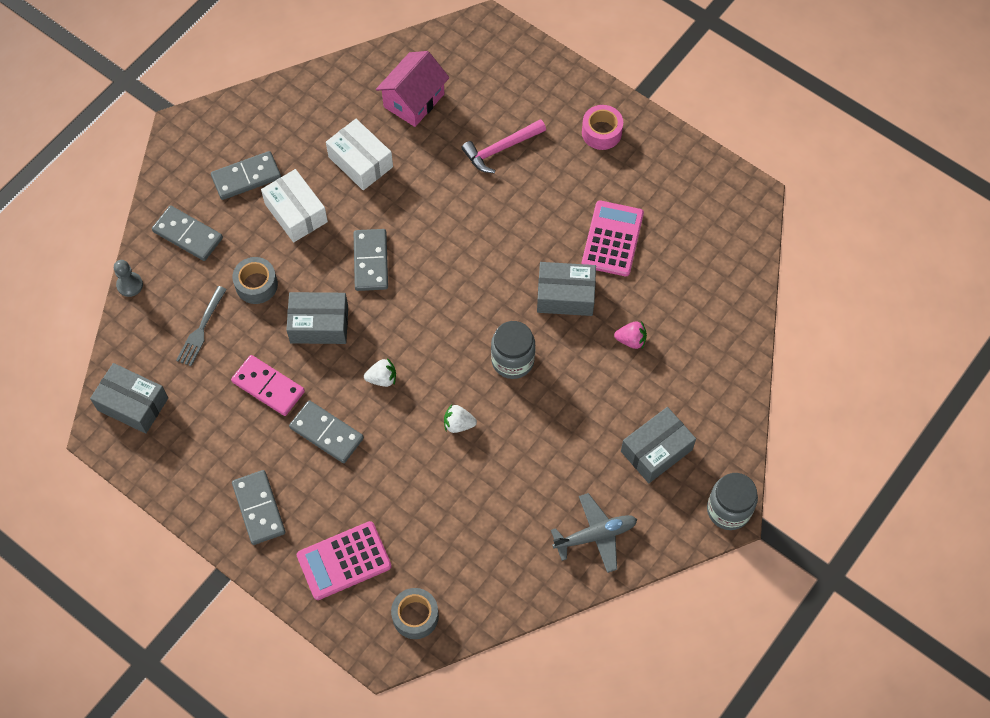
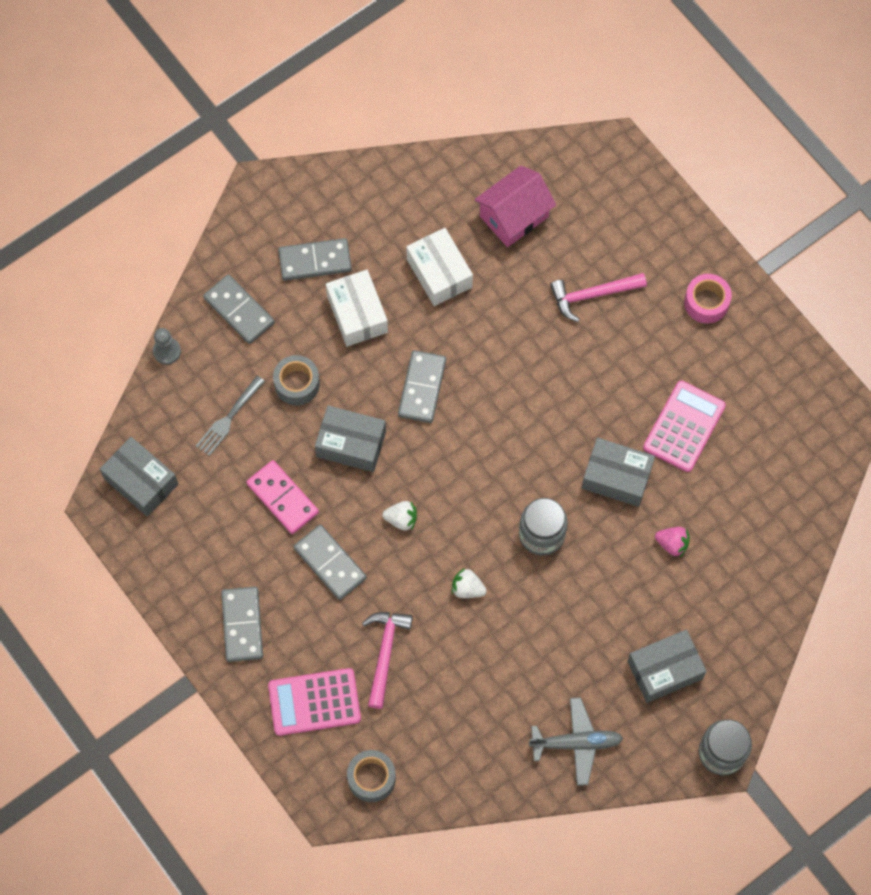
camera: 15 degrees right, 5 degrees up
(398, 500) = (385, 653): none -> pink hammer

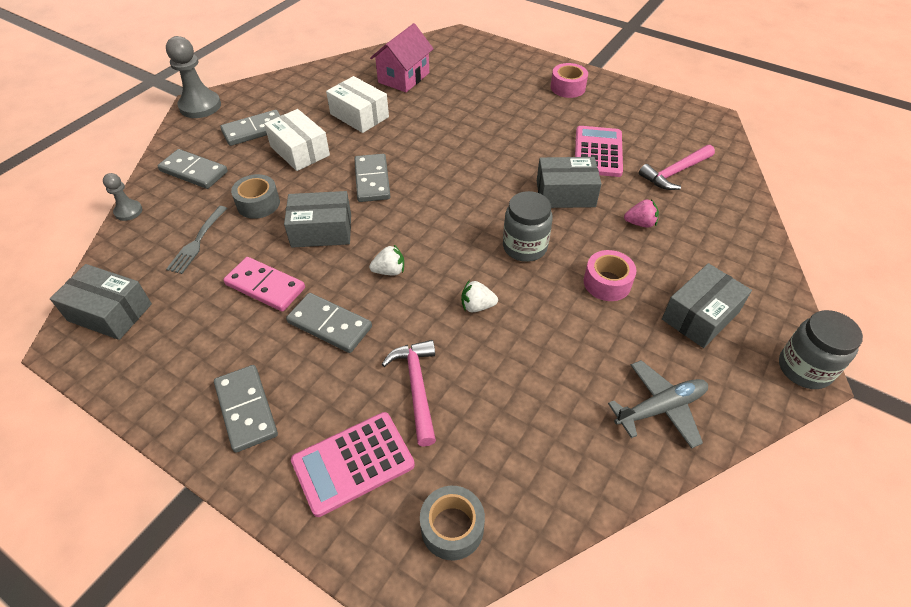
camera: 20 degrees left, 20 degrees down
(261, 194) = (200, 106): none -> grey pawn
(593, 295) = (483, 101): pink hammer -> pink hammer (675, 172)
(599, 604) = (607, 283): none -> pink tape

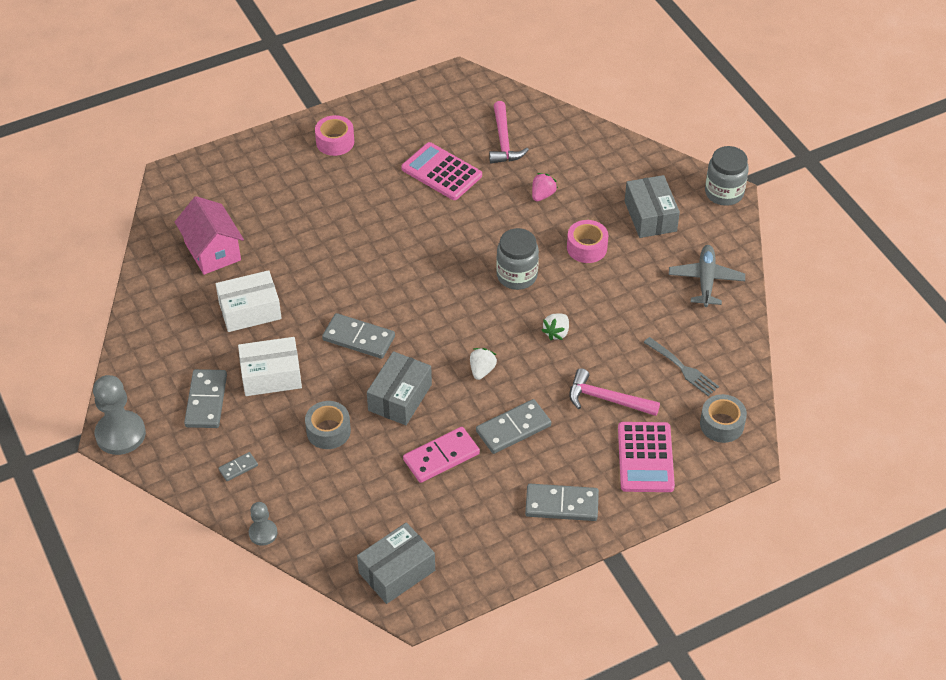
camera: 60 degrees left, 0 degrees up
(193, 171) = (238, 468): grey domino -> grey domino, size x0.51
(197, 242) = (349, 490): grey fork -> grey fork (683, 368)
(565, 194) = (476, 220): grey box -> none

